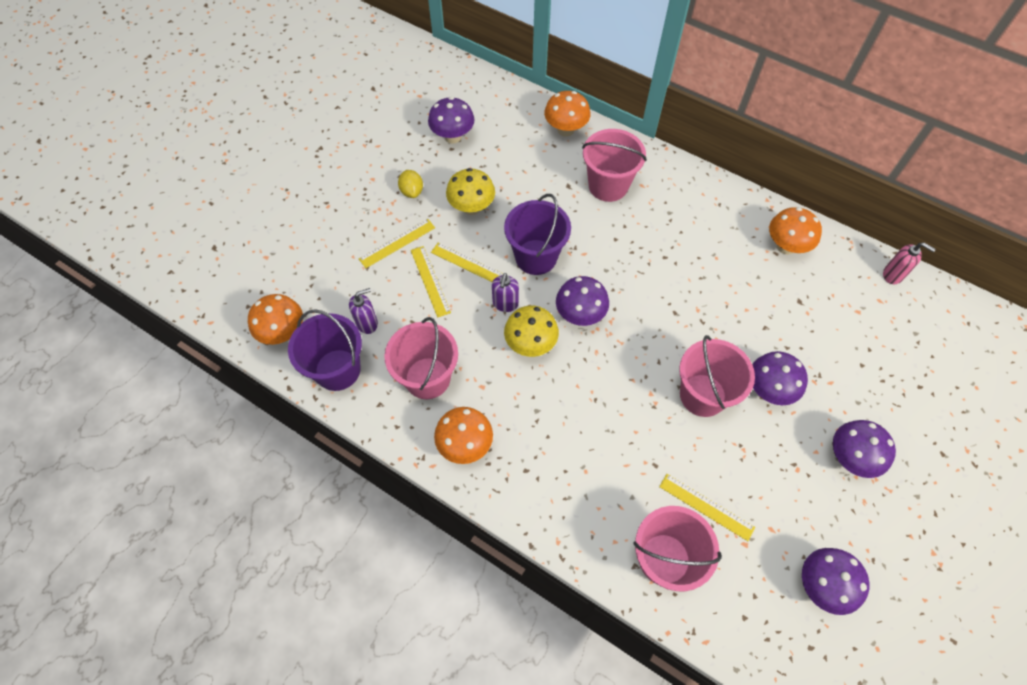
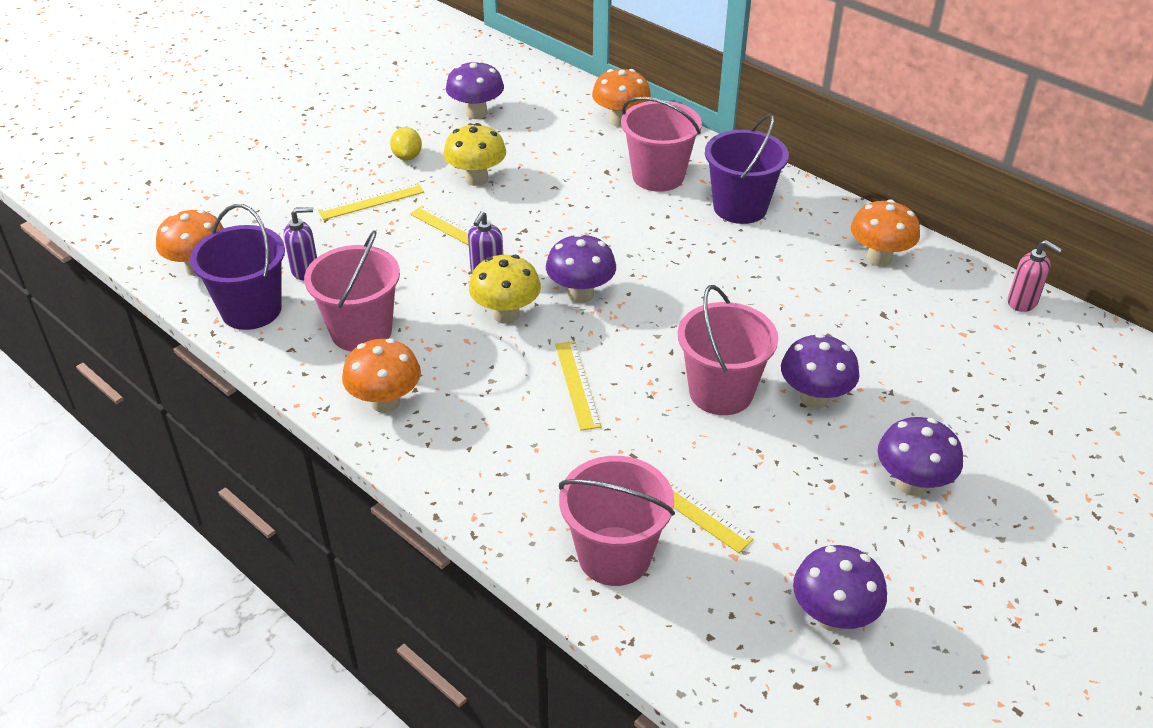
camera: 10 degrees right, 20 degrees down
(430, 281) = (399, 240): yellow ruler -> yellow ruler (577, 384)
(536, 257) = (542, 233): purple bucket -> purple bucket (740, 207)

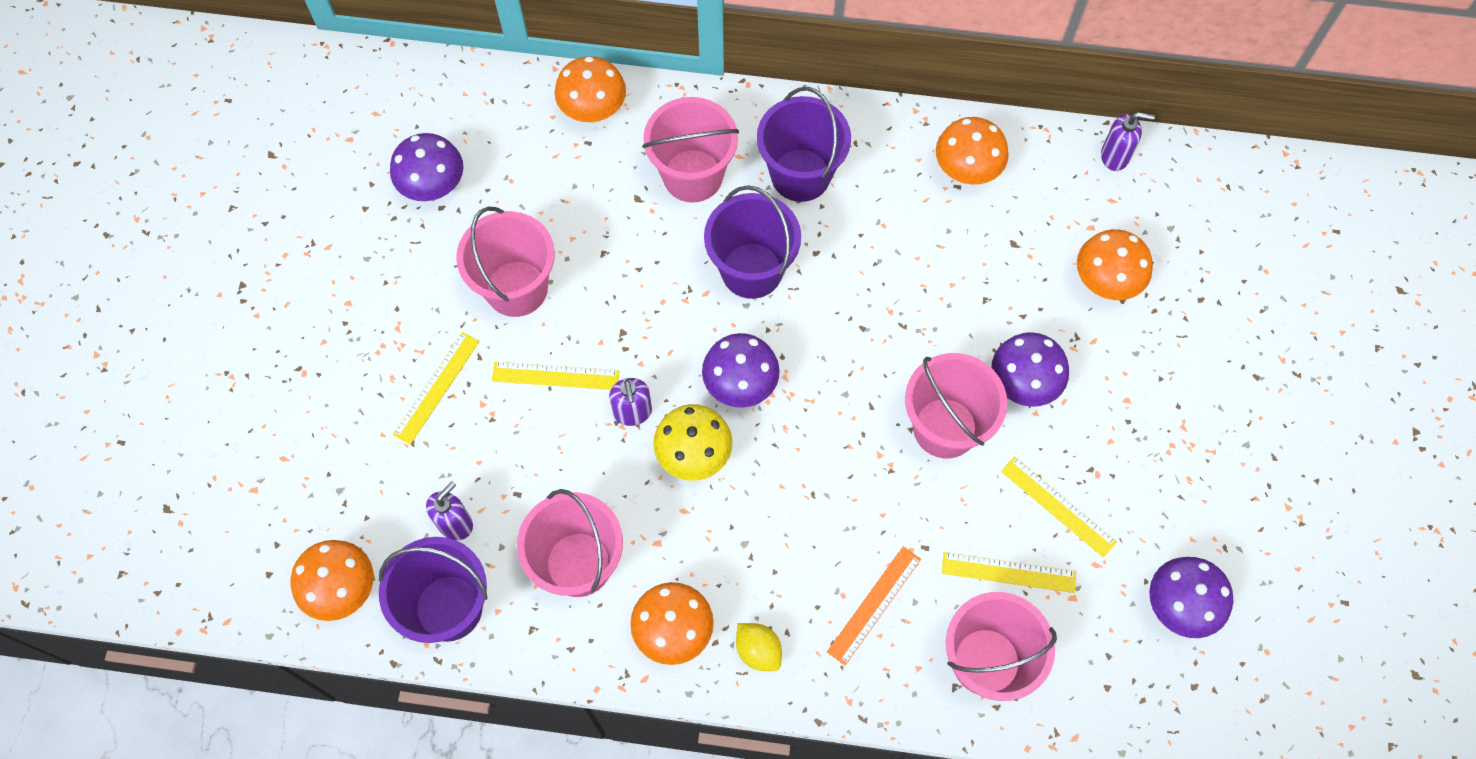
camera: 35 degrees left, 25 degrees up
(407, 157) = (417, 299): yellow lemon -> yellow lemon (758, 650)
(476, 179) = (516, 288): yellow mushroom -> pink bucket
(555, 468) = (874, 605): none -> orange ruler
(577, 384) = (821, 498): yellow ruler -> yellow ruler (1058, 506)
(652, 239) = (751, 270): none -> purple bucket
(911, 484) = (1152, 431): purple mushroom -> none
(947, 371) = (1105, 282): none -> orange mushroom
(1022, 302) = (1115, 156): pink soap dispenser -> purple soap dispenser

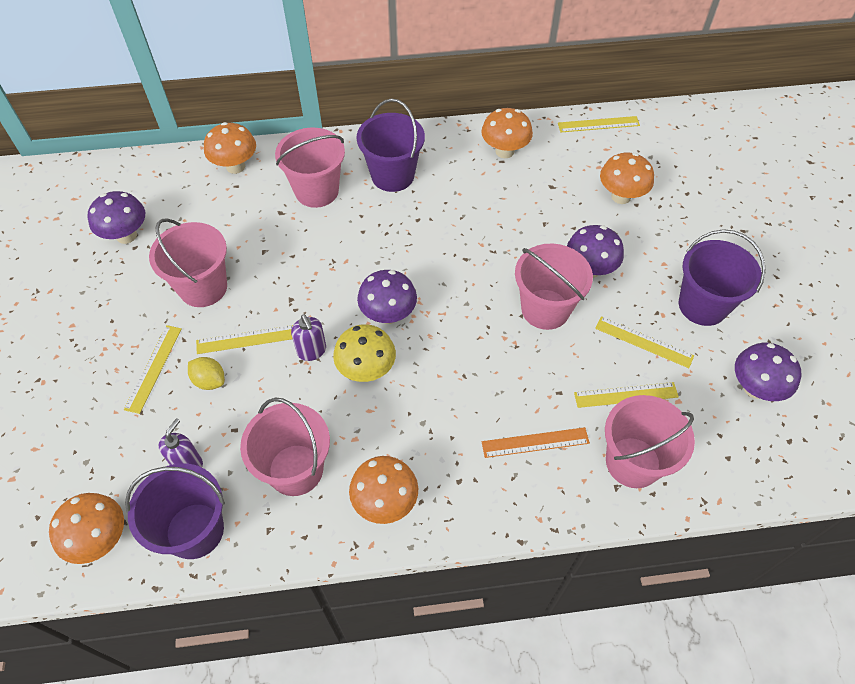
camera: 15 degrees left, 10 degrees down
(751, 270) = (375, 240): purple bucket -> purple bucket (702, 305)
(758, 650) = (456, 499): yellow lemon -> yellow lemon (209, 381)
(874, 605) = (535, 442): orange ruler -> orange ruler turned 60 degrees clockwise
(1115, 156) = (598, 124): purple soap dispenser -> yellow ruler

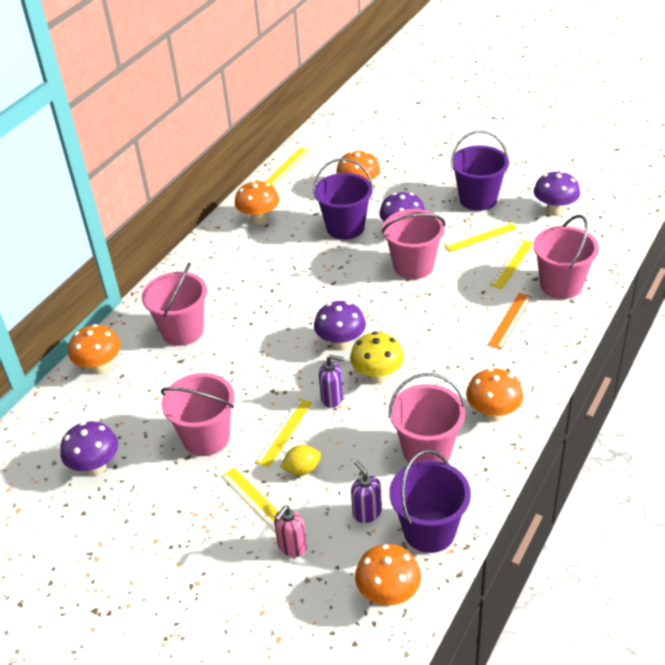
camera: 50 degrees left, 15 degrees down
(116, 428) = (292, 547): none -> pink soap dispenser
(392, 175) = (215, 284): purple bucket -> purple bucket (345, 227)

